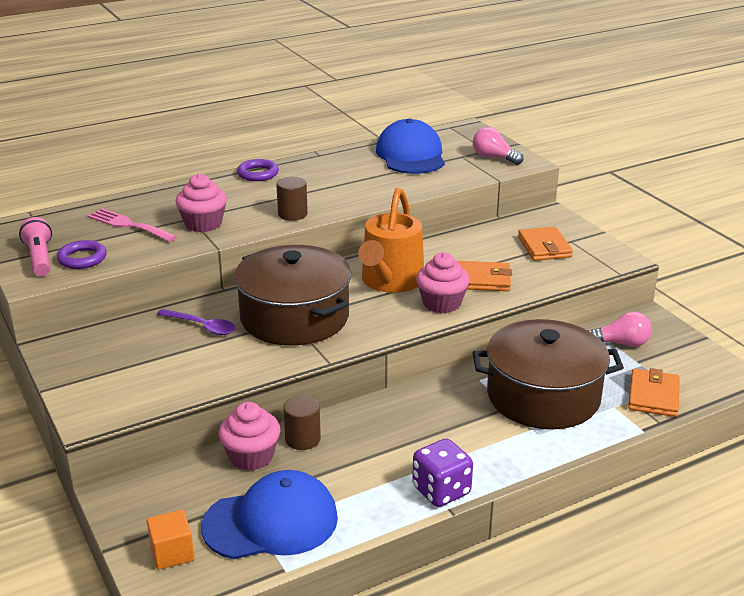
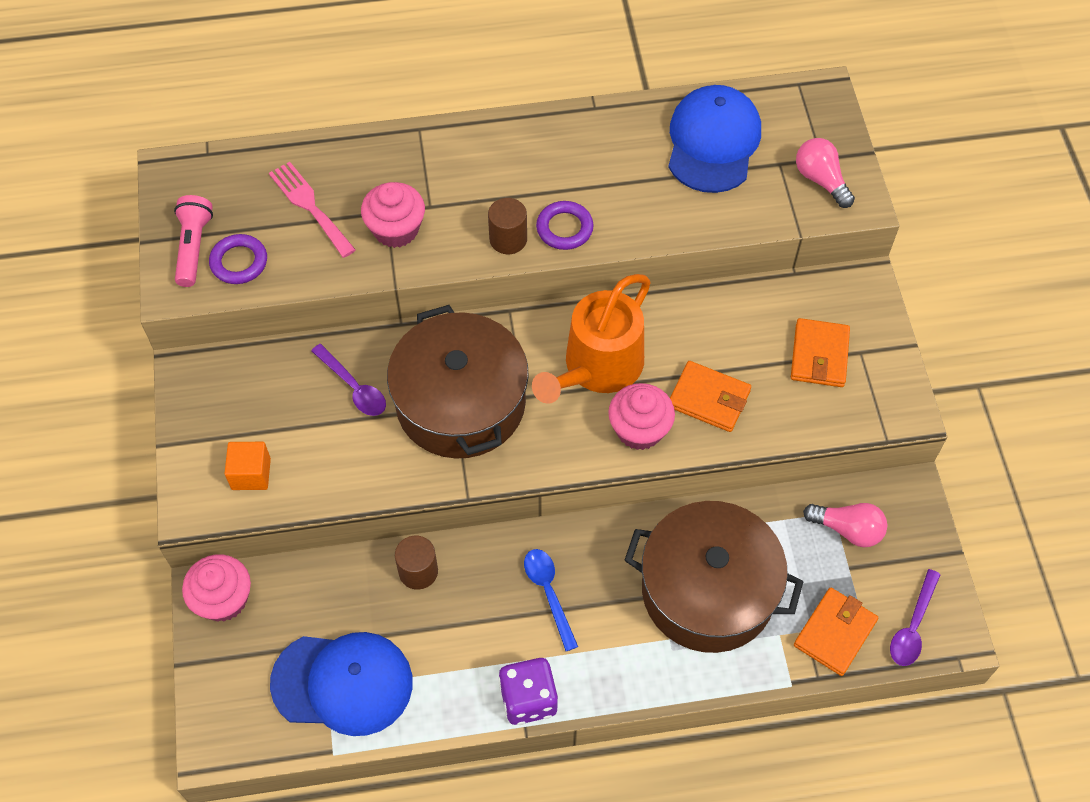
camera: 20 degrees right, 30 degrees up
(172, 553) = (236, 692): orange cube -> orange cube (251, 474)
(251, 456) = (356, 580): pink cupcake -> pink cupcake (223, 599)
(258, 174) = (500, 133): purple ring -> purple ring (564, 228)
(419, 426) = (548, 593): none -> blue spoon
(705, 380) = (912, 626): none -> purple spoon

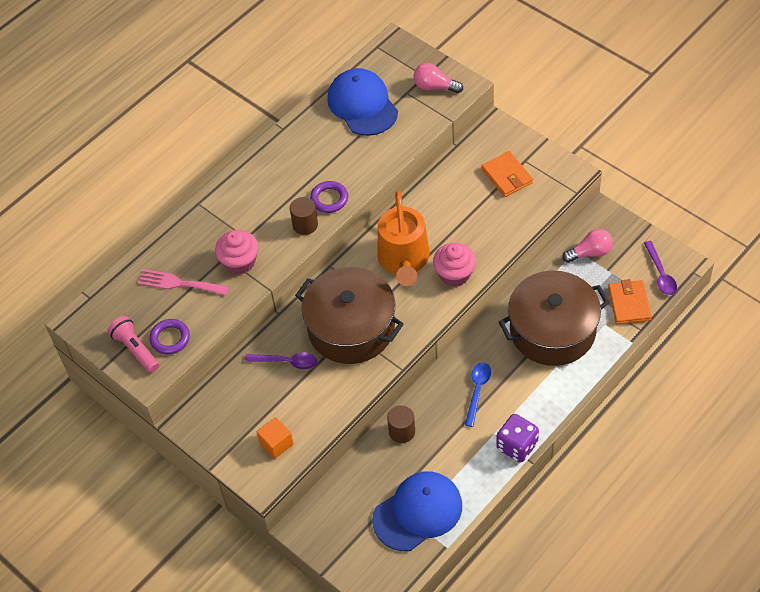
camera: 35 degrees left, 5 degrees down
(223, 599) = (313, 524): pink cupcake -> none
(548, 593) = (477, 391): blue spoon -> blue spoon turned 75 degrees clockwise
(709, 399) = (474, 235): orange wallet -> none

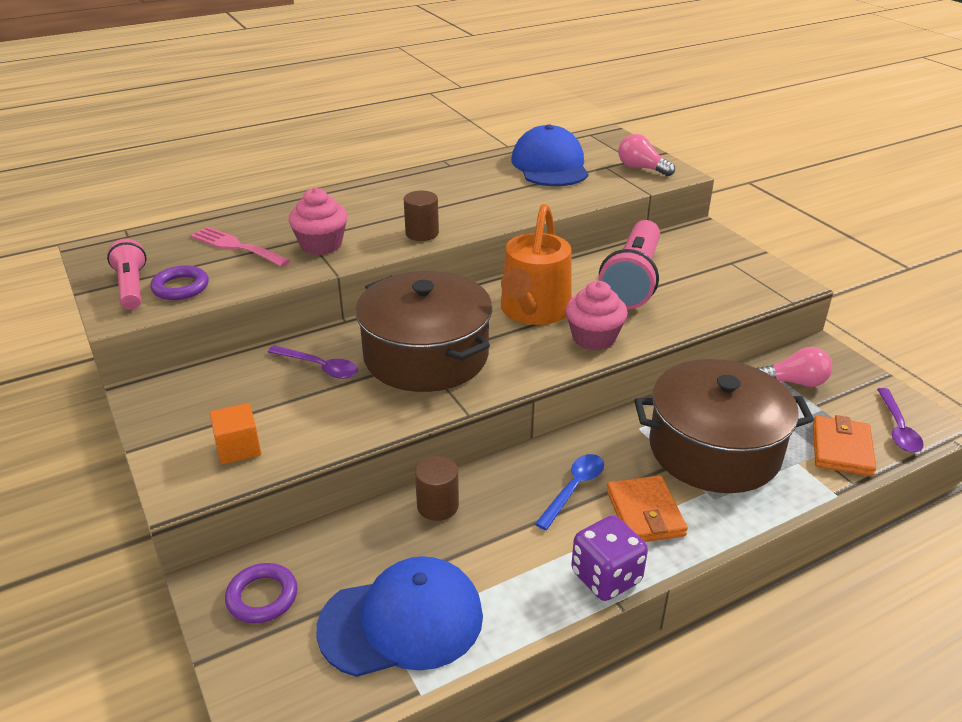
camera: 15 degrees right, 20 degrees down
(329, 199) = (465, 220): purple ring -> purple ring (262, 597)
(461, 204) = (632, 280): none -> pink flashlight
(506, 176) = (702, 270): orange wallet -> orange wallet (645, 513)

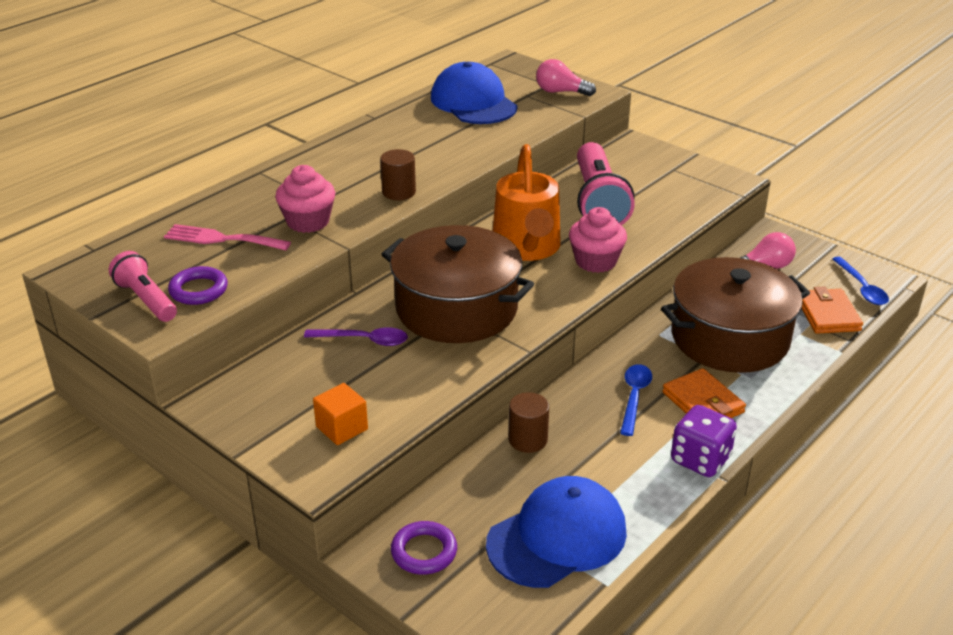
camera: 20 degrees left, 0 degrees up
(898, 428) = (861, 288): purple spoon -> blue spoon

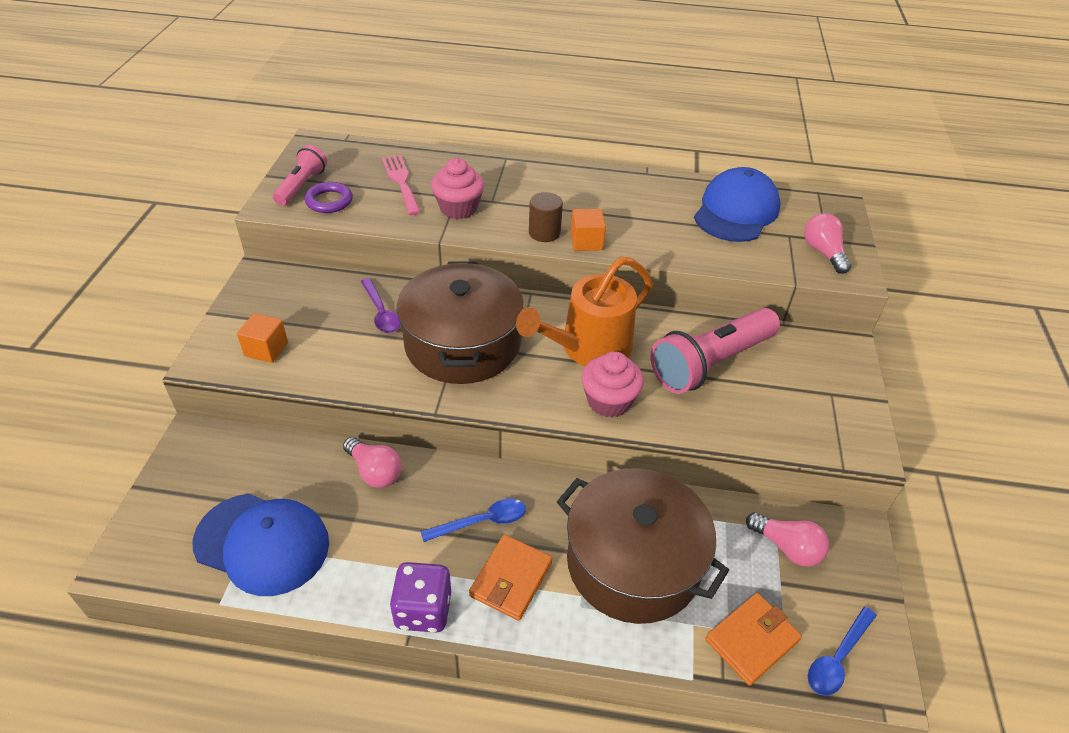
camera: 55 degrees right, 10 degrees up
(424, 552) = (207, 466): purple ring -> none
(435, 178) = (586, 242): none -> orange cube
(528, 440) = (375, 471): brown cylinder -> pink light bulb

